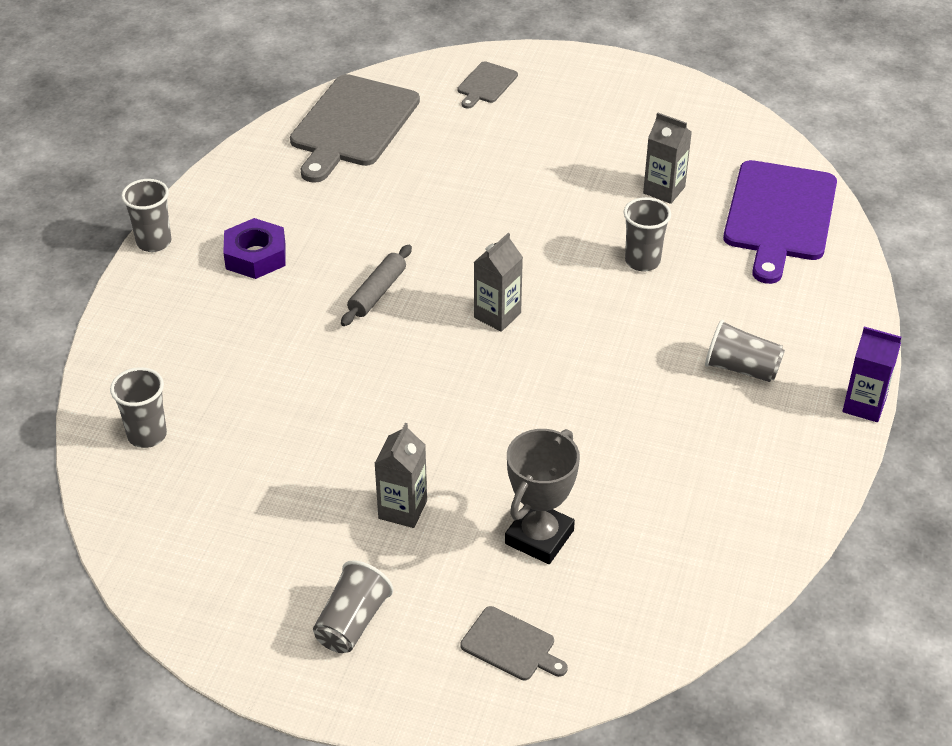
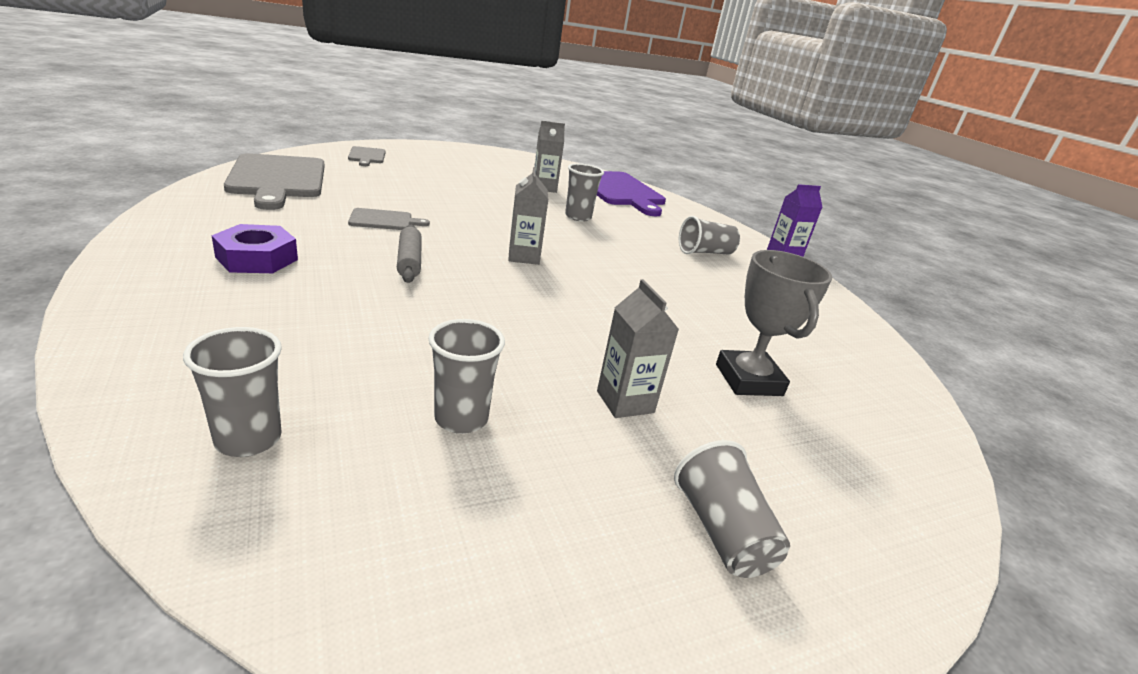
camera: 45 degrees left, 15 degrees down
(154, 242) = (113, 267): grey cup -> grey cup (461, 419)
(511, 645) = (859, 473): grey cutting board -> grey cutting board (384, 220)

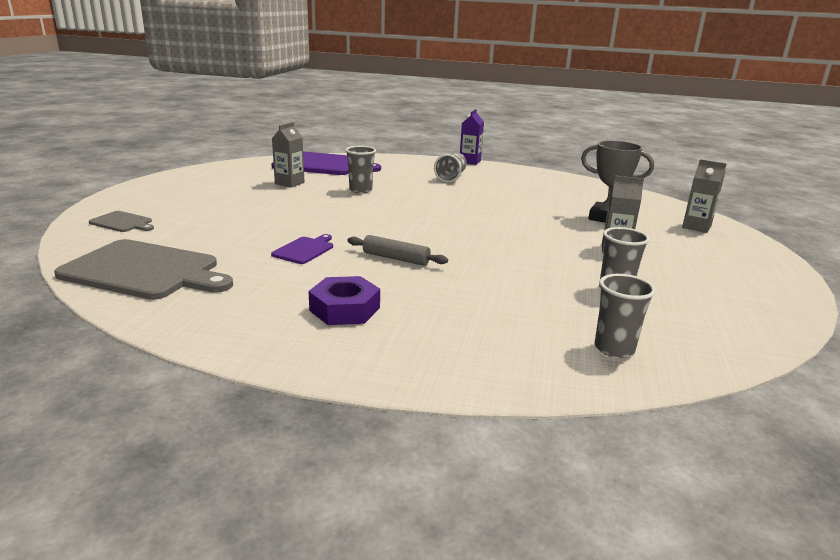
camera: 50 degrees left, 5 degrees down
(384, 220) = (304, 250): grey cutting board -> purple cutting board
(524, 257) = (417, 224): grey carton -> grey carton (696, 227)
(721, 531) = (721, 262): grey cup -> none

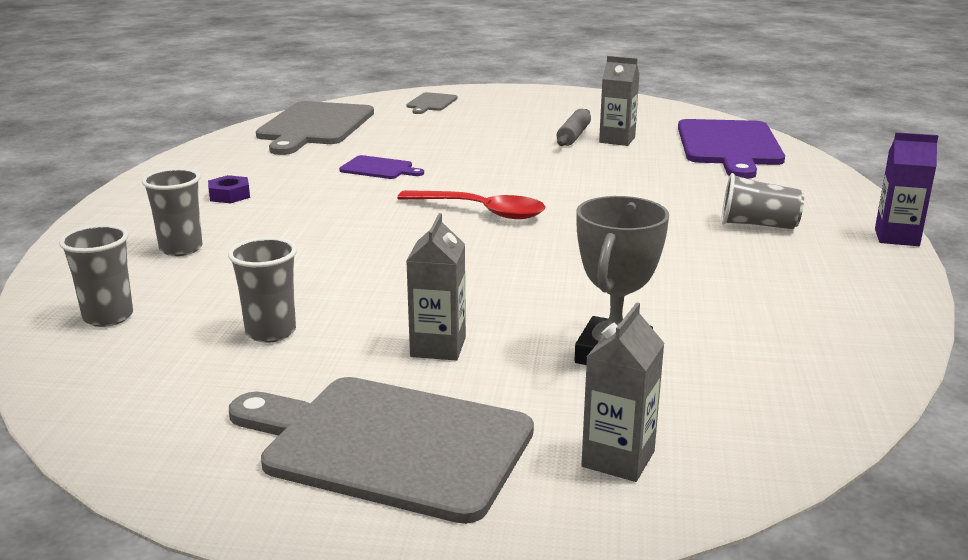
camera: 85 degrees right, 0 degrees up
(344, 309) = (229, 195): purple nut -> purple nut, size x0.63
(360, 190) = (620, 175): grey cup -> grey cup (181, 249)
(396, 258) = (363, 207): grey rolling pin -> grey rolling pin (574, 136)
(415, 226) = (481, 211): none -> red spoon
(718, 264) = (388, 445): none -> grey cutting board

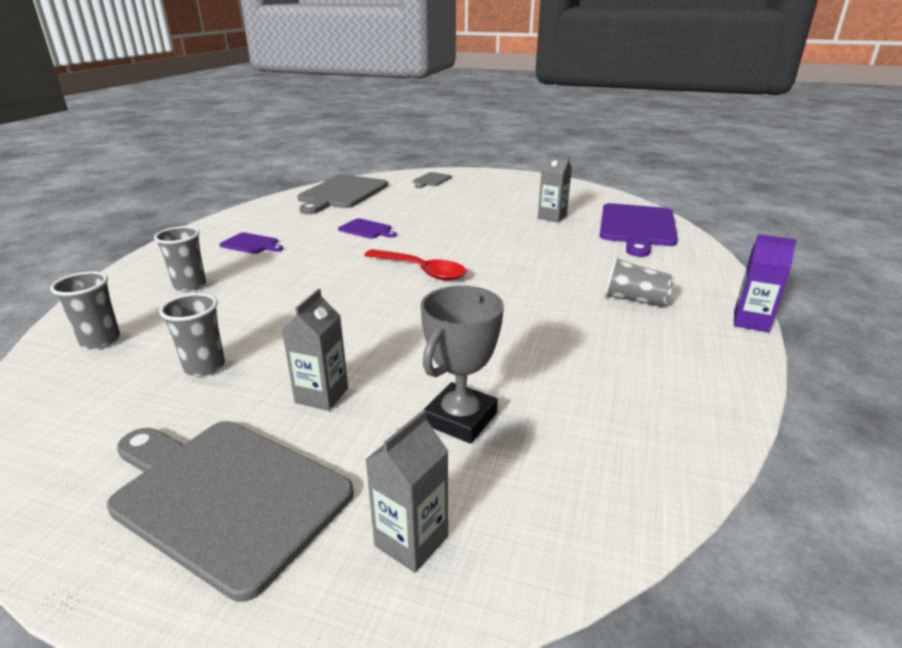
camera: 10 degrees right, 5 degrees up
(229, 195) = (251, 244): purple nut -> purple cutting board
(574, 136) = (521, 212): grey rolling pin -> none

